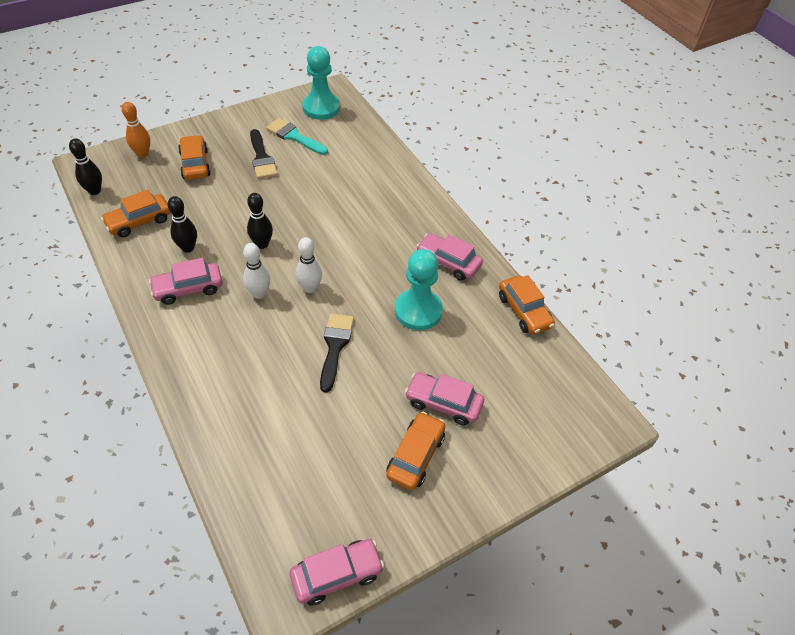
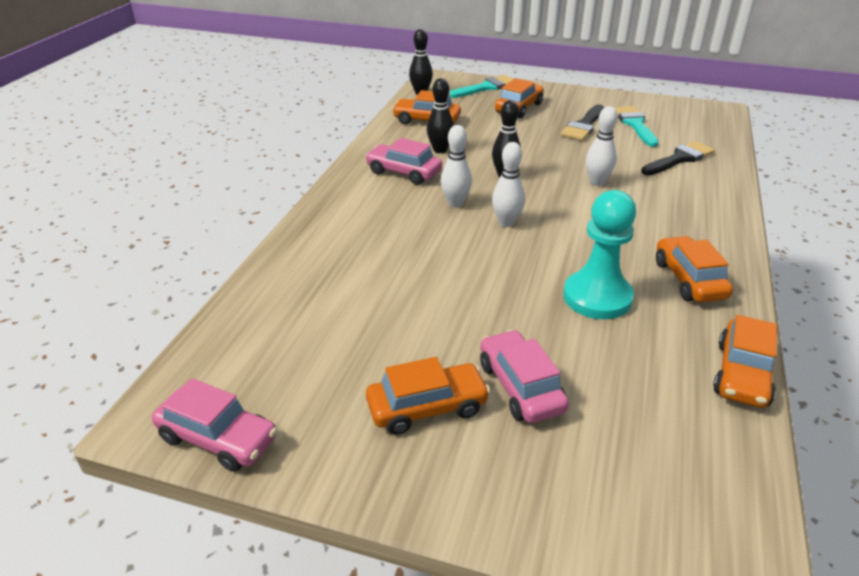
camera: 50 degrees right, 15 degrees down
(143, 154) = (486, 87): orange bowling pin -> turquoise brush
(321, 108) = (690, 117): turquoise pawn -> none
(326, 212) = (597, 182): none -> white bowling pin
(335, 346) = (470, 274): black brush -> black brush (679, 159)
(448, 262) = (689, 280): pink car -> orange car

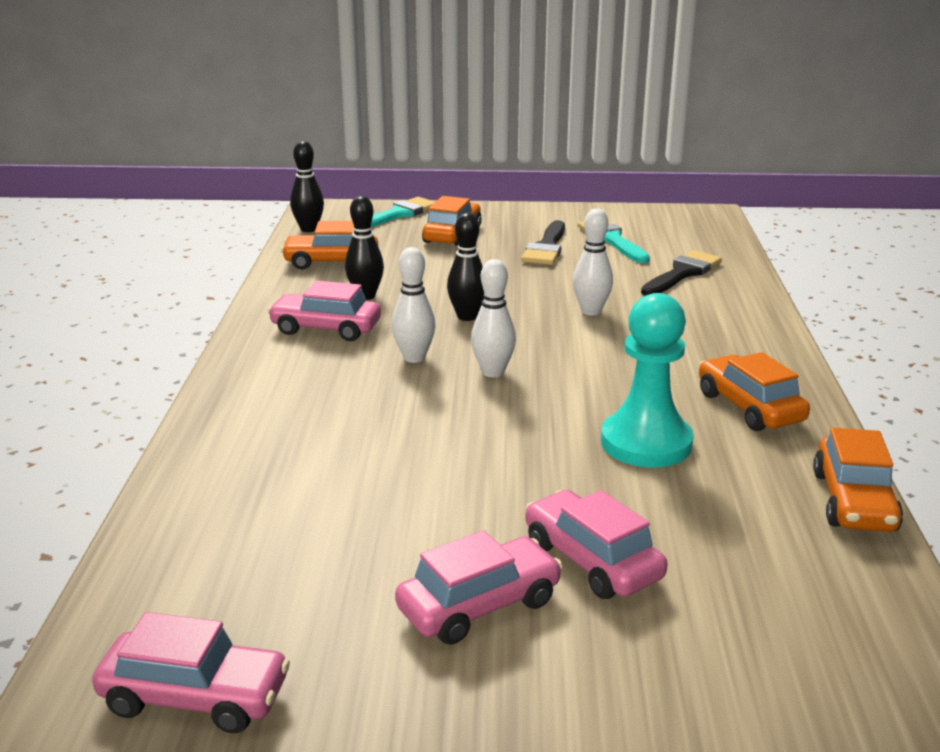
camera: 15 degrees left, 10 degrees down
(427, 407) = (479, 605): orange car -> pink car

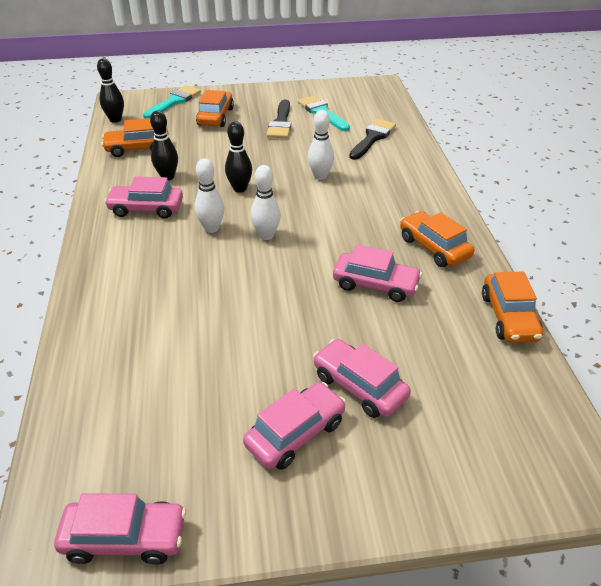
camera: 10 degrees left, 15 degrees up
(646, 443) = (375, 284): turquoise pawn -> pink car

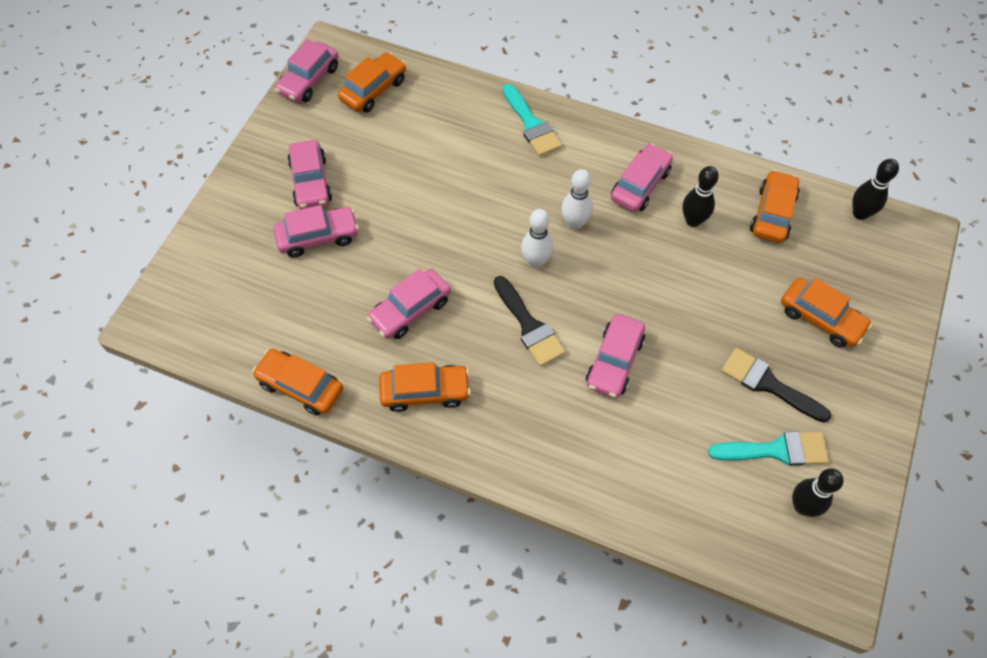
camera: 120 degrees right, 20 degrees up
(112, 448) = (373, 90): none -> orange car
(174, 101) = (889, 289): turquoise brush -> turquoise brush (531, 125)
(240, 188) = (632, 274): black bowling pin -> black bowling pin (802, 506)
(320, 176) = (614, 361): white bowling pin -> pink car
(372, 138) = (673, 472): black brush -> black brush (529, 326)

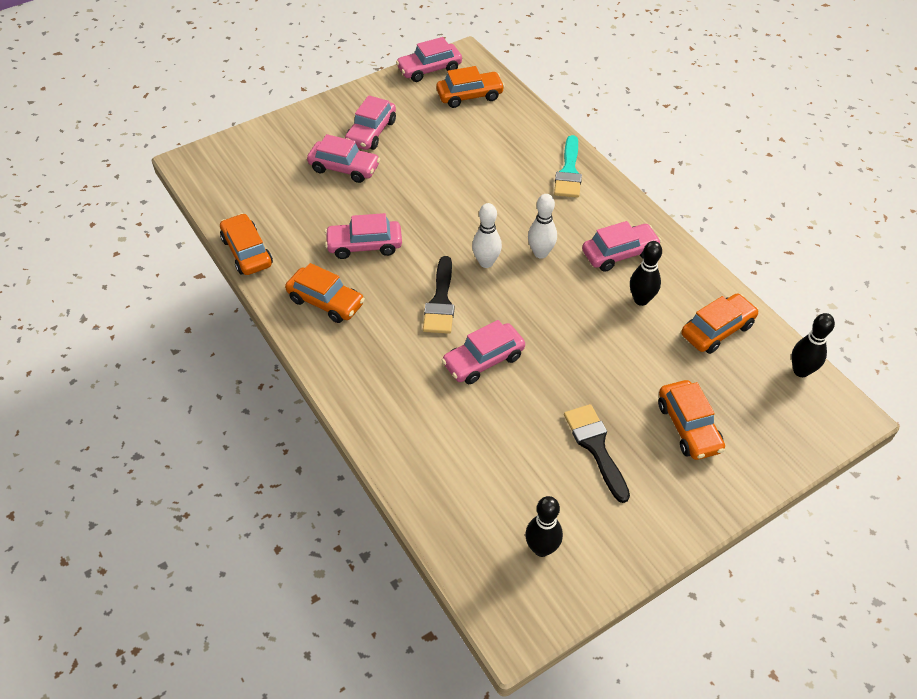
camera: 35 degrees right, 10 degrees down
(776, 450) = (557, 496): turquoise brush -> none

